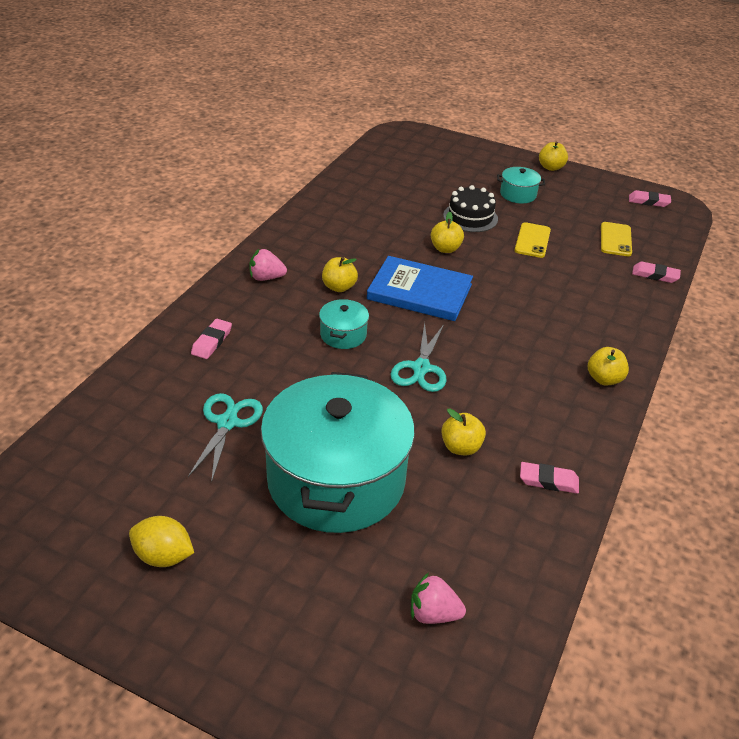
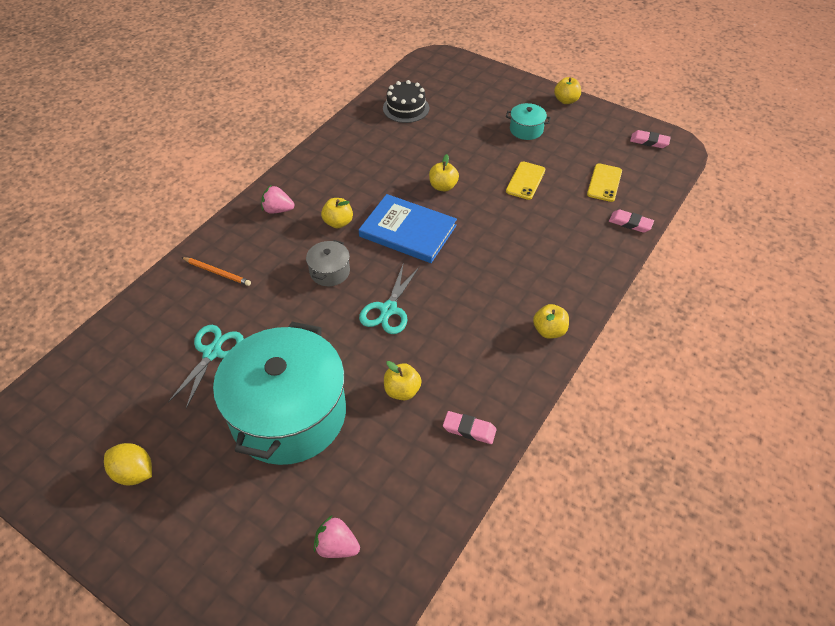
camera: 10 degrees right, 10 degrees up
(211, 341) = (217, 272): pink eraser -> orange pencil
(343, 335) = (330, 272): turquoise pot -> grey pot
(470, 217) = (475, 153): black cake -> black cake (406, 108)

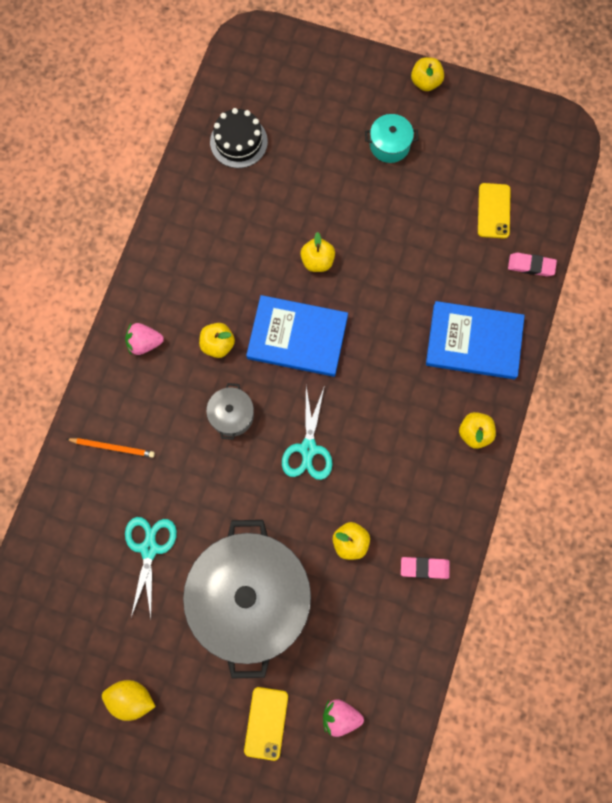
camera: 15 degrees left, 25 degrees up
(288, 414) = (251, 597): turquoise pot -> grey pot
(525, 181) = (406, 229): yellow phone -> yellow phone (266, 723)
(565, 264) = (474, 342): none -> blue book
(649, 141) = (533, 131): pink eraser -> none

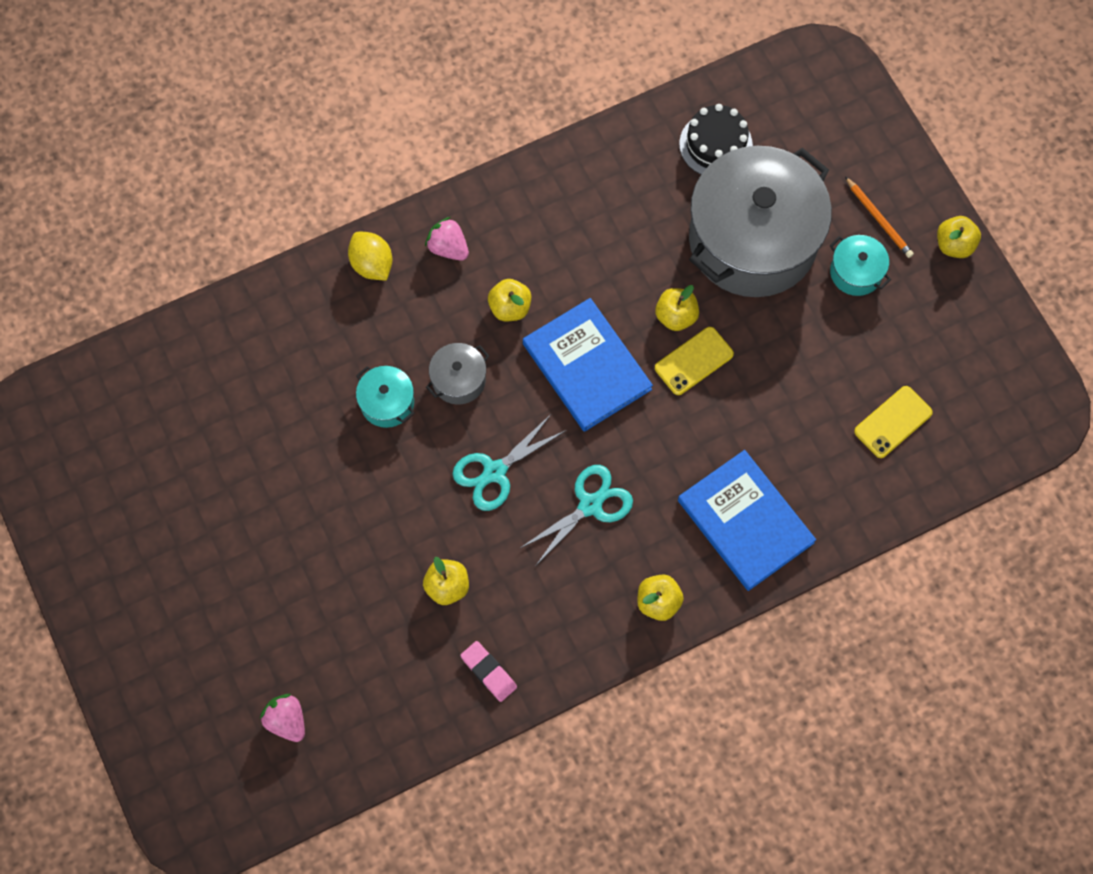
camera: 45 degrees right, 5 degrees down
(112, 447) = (331, 311): orange pencil -> orange pencil (879, 219)
(131, 698) = (136, 532): yellow lemon -> yellow lemon (372, 264)
(149, 548) = (274, 425): turquoise scissors -> turquoise scissors (590, 505)
(203, 469) = (387, 402): none -> turquoise pot
(251, 597) = (315, 548): grey pot -> grey pot (752, 240)
(266, 723) = (221, 663): yellow phone -> yellow phone (693, 361)
(531, 266) = (875, 505): pink eraser -> none

